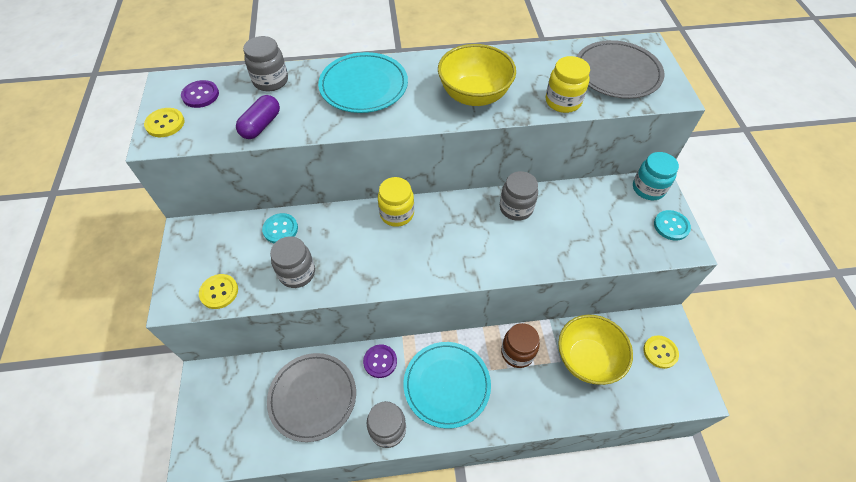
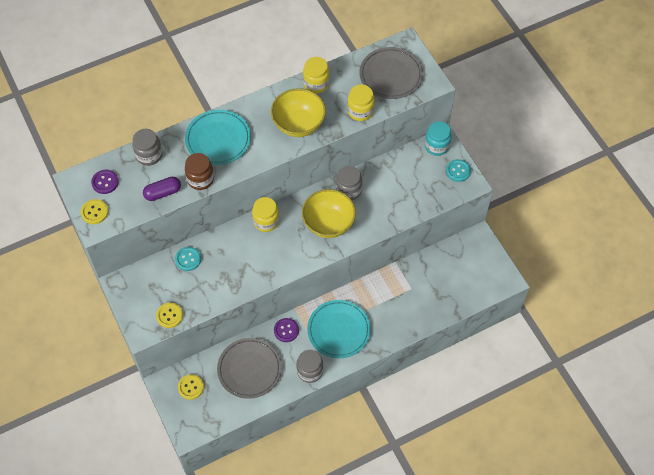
camera: 20 degrees left, 5 degrees up
(261, 125) = (163, 193): purple capsule -> purple capsule turned 60 degrees clockwise
(297, 273) = (216, 286): grey jar -> none
(514, 59) = (316, 83): none -> yellow jar
(517, 352) = (380, 292): brown jar -> brown jar (200, 179)
(587, 359) = (429, 281): yellow bowl -> yellow bowl (328, 223)
(660, 352) = (477, 260): yellow button -> yellow button (191, 387)

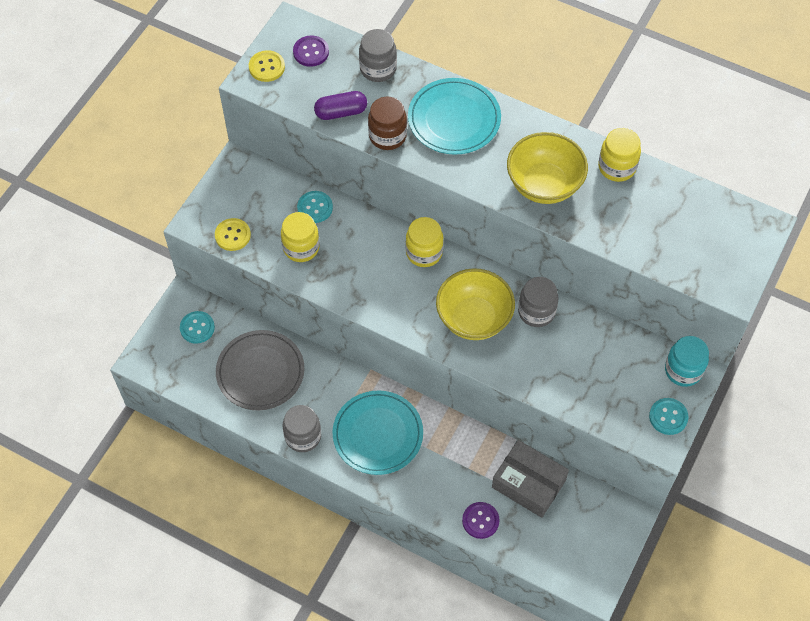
camera: 55 degrees right, 0 degrees up
(163, 193) = (341, 112): purple capsule -> purple capsule turned 45 degrees counterclockwise
(191, 387) = (197, 328): yellow button -> turquoise button
(286, 330) = (336, 378): purple button -> purple button (480, 520)
(360, 111) = (619, 237): yellow jar -> yellow jar (301, 248)
(391, 75) = (702, 237): grey plate -> none
(425, 273) = (528, 484): none -> grey box

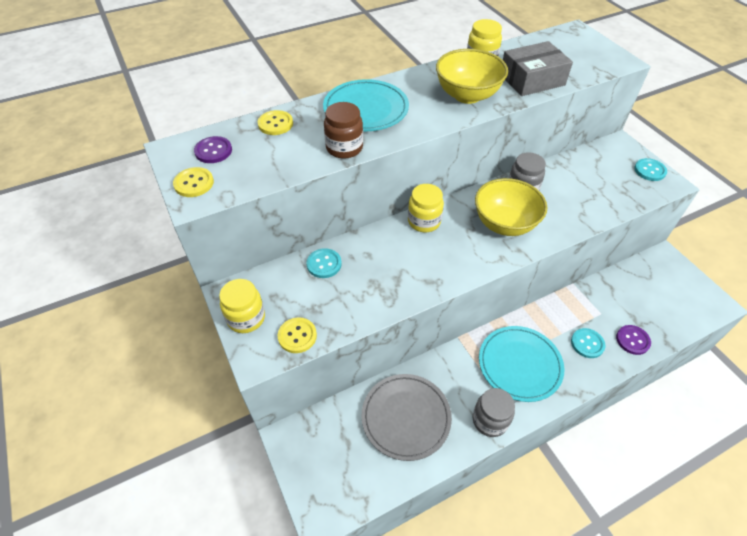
camera: 55 degrees left, 10 degrees down
(197, 328) = (324, 443): turquoise button -> turquoise button (587, 344)
(301, 248) = (354, 293): yellow jar -> yellow jar (246, 318)
(341, 112) = (292, 162): purple capsule -> none
(378, 69) = (275, 124): grey jar -> yellow button
(528, 484) = (614, 295): grey box -> grey box (532, 80)
(683, 370) = (615, 147): turquoise jar -> none

